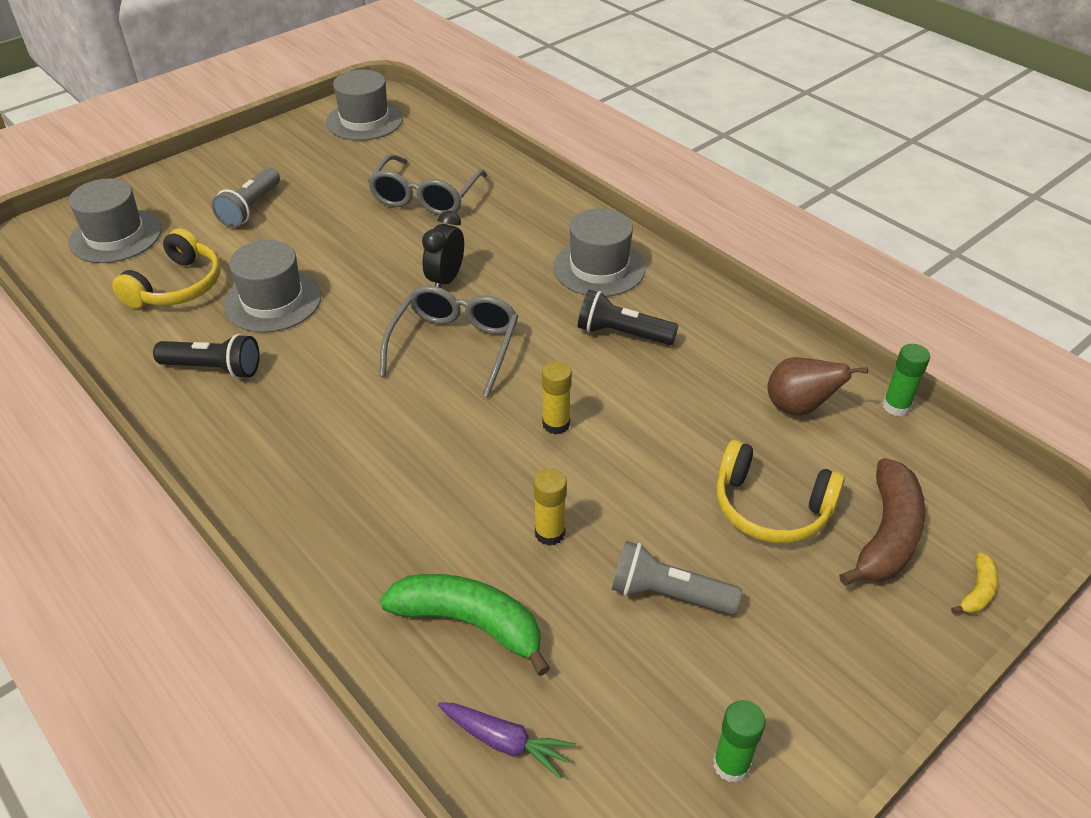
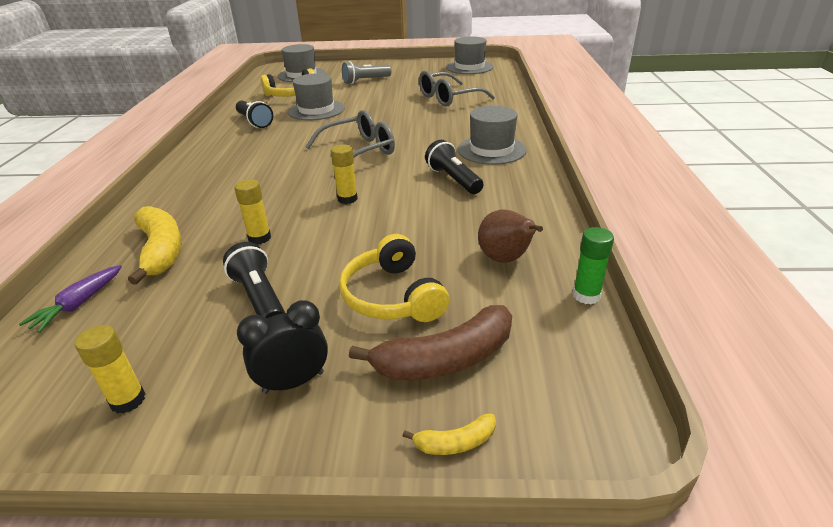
camera: 45 degrees right, 10 degrees down
(446, 280) = (401, 128): black clock -> black clock (293, 382)
(470, 623) = (161, 251): green banana -> yellow banana
(505, 742) = (79, 304): purple carrot -> purple carrot turned 45 degrees clockwise
(668, 594) = (259, 298): grey flashlight -> black flashlight
(731, 764) = (128, 400): green glue stick -> yellow glue stick

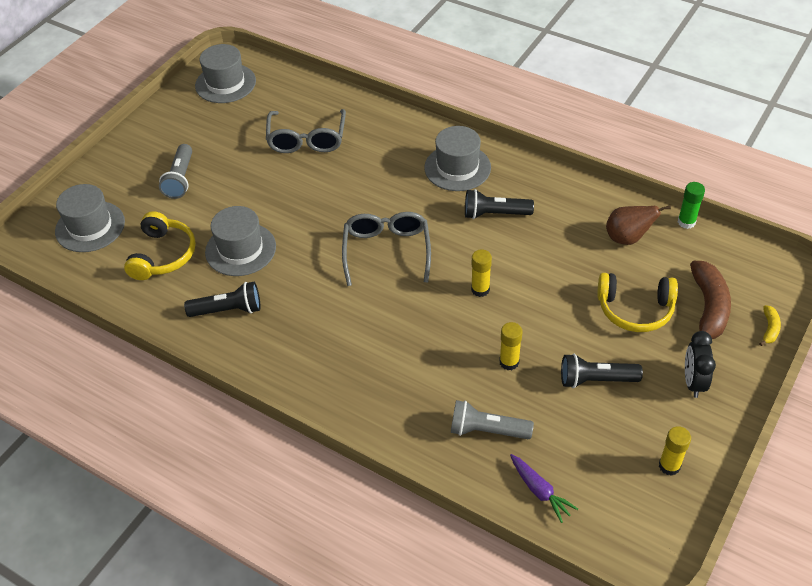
camera: 60 degrees left, 15 degrees up
(161, 251) = (487, 430): yellow banana -> grey flashlight

